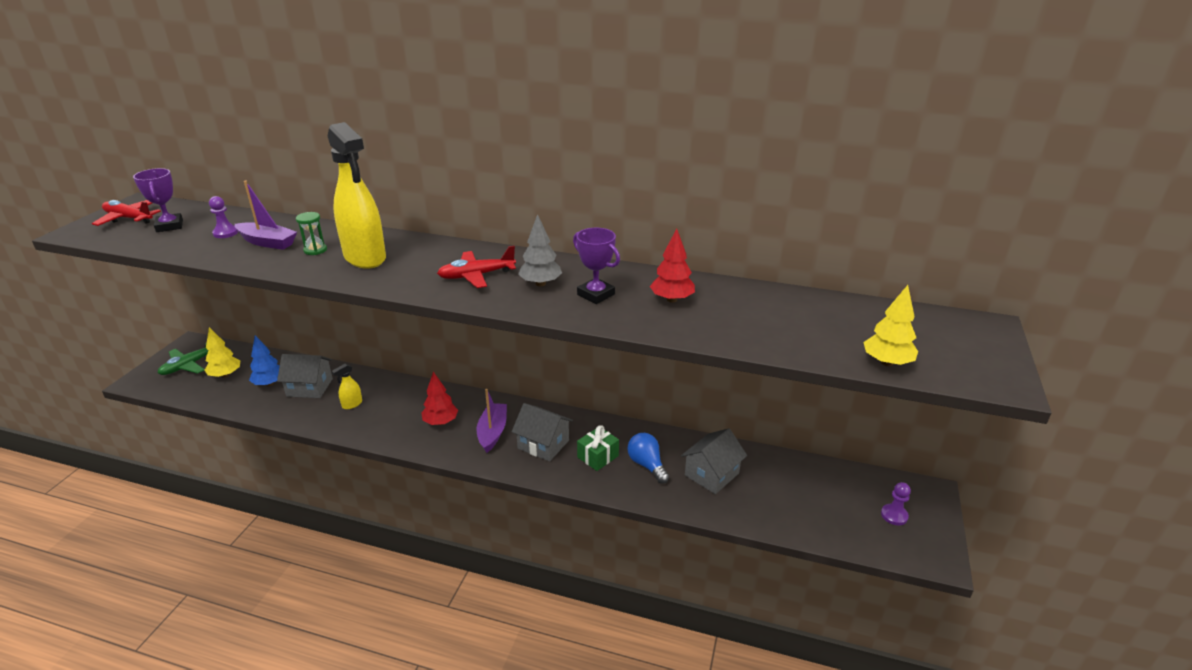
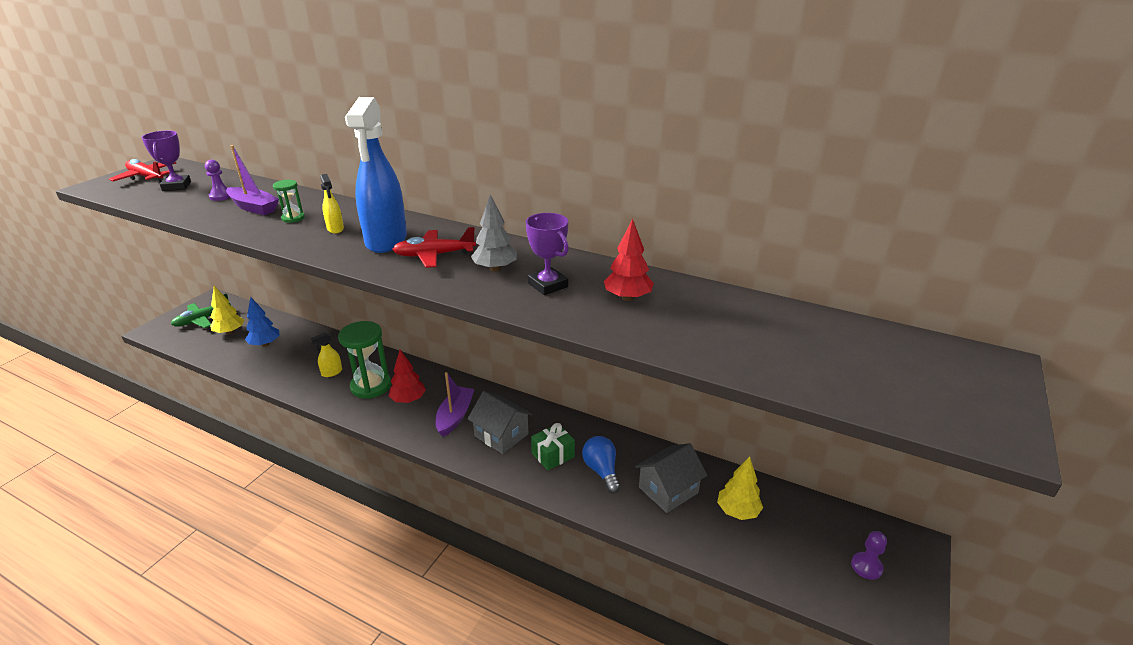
camera: 10 degrees right, 0 degrees up
(309, 387) = (299, 352): grey house -> none
(365, 258) = (335, 229): yellow spray bottle -> yellow spray bottle, size x0.42
(398, 413) = (371, 386): none -> green hourglass
(422, 265) = (386, 241): none -> blue spray bottle
(886, 362) = (856, 395): yellow tree -> yellow tree (737, 511)

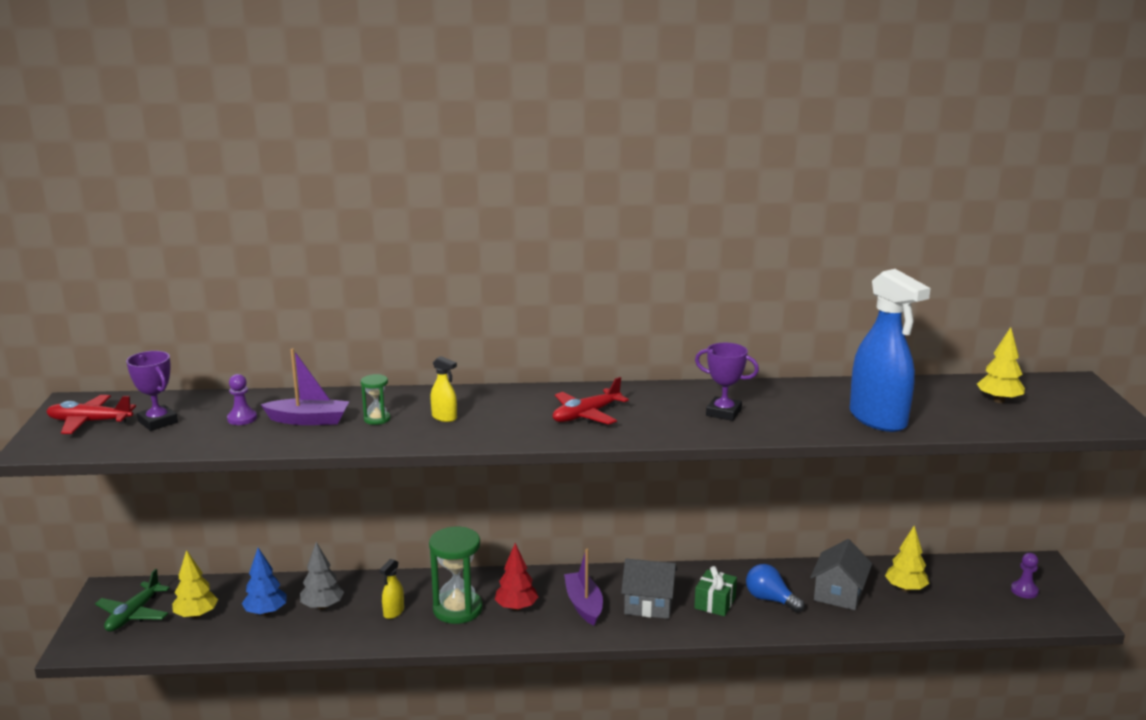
camera: 30 degrees left, 10 degrees down
(386, 241) = (517, 415): blue spray bottle -> blue spray bottle (878, 419)
(495, 269) = (659, 412): grey tree -> grey tree (322, 606)
(627, 298) = (798, 405): red tree -> none
(861, 356) = (998, 400): none -> yellow tree

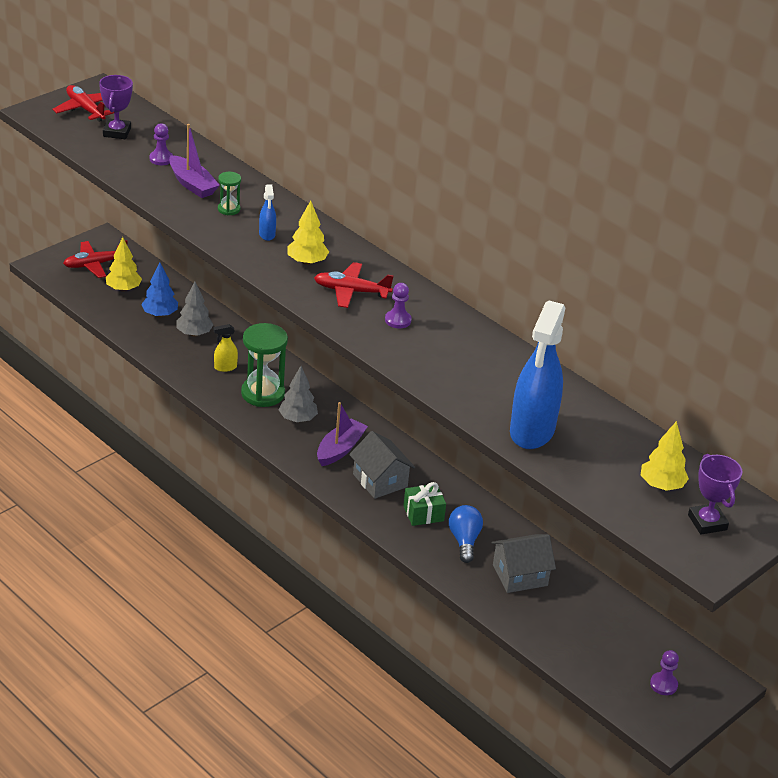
camera: 45 degrees right, 15 degrees up
(133, 614) = (95, 264): green plane -> red plane
(444, 417) = (267, 234): yellow spray bottle -> blue spray bottle
(516, 607) = (297, 419): red tree -> grey tree
(655, 412) = (398, 320): none -> purple pawn
(723, 412) = (440, 351): purple trophy -> purple trophy (707, 522)
(905, 589) = (575, 611): yellow tree -> yellow tree (307, 262)

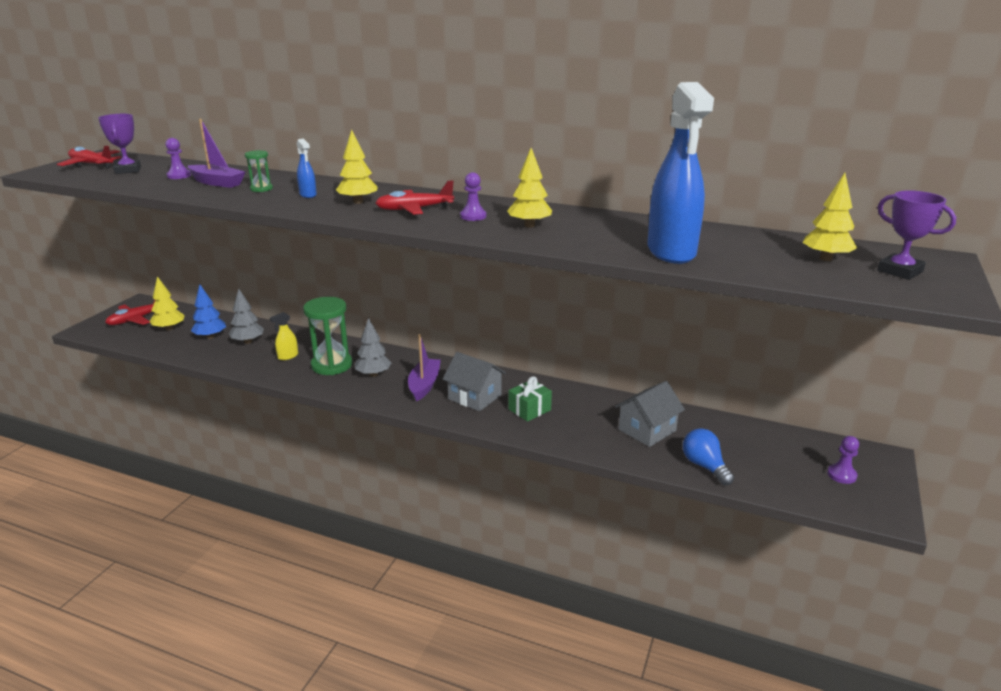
camera: 20 degrees left, 10 degrees down
(438, 351) = (529, 225): none -> yellow tree
(464, 541) = (580, 419): blue light bulb -> blue light bulb (704, 466)

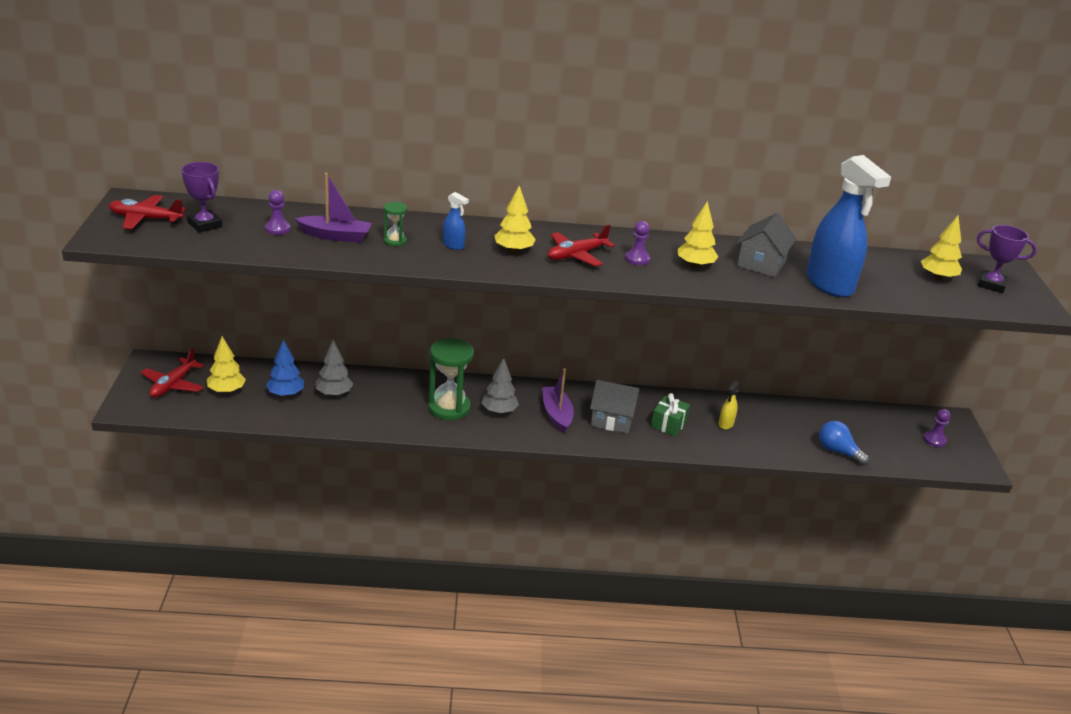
camera: 25 degrees left, 5 degrees up
(287, 356) = (394, 405): yellow spray bottle -> yellow spray bottle (726, 424)
(647, 430) = (775, 427): grey house -> grey house (761, 264)

